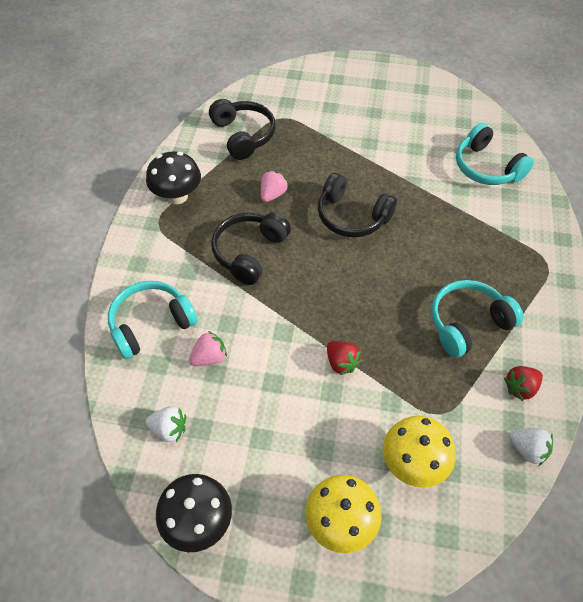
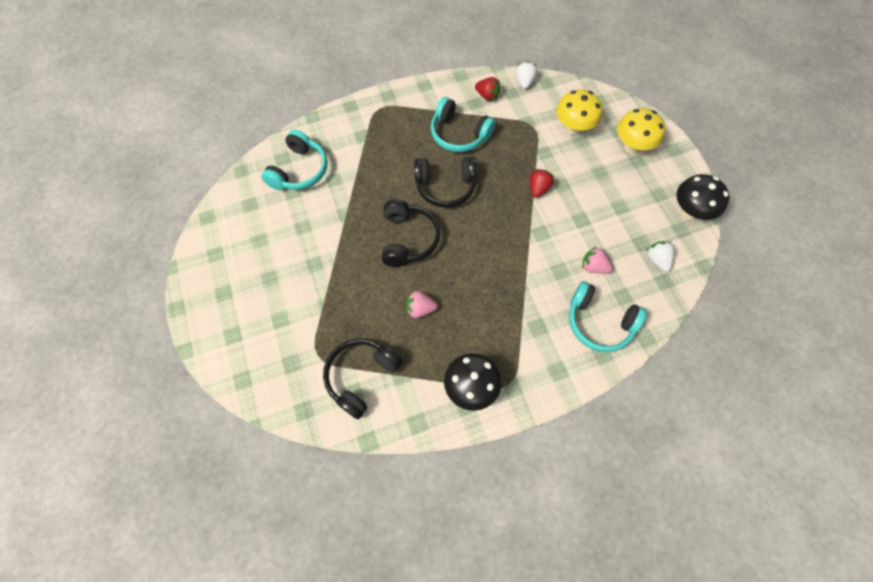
camera: 120 degrees left, 10 degrees up
(249, 252) = (490, 292): black headphones -> black headphones (445, 186)

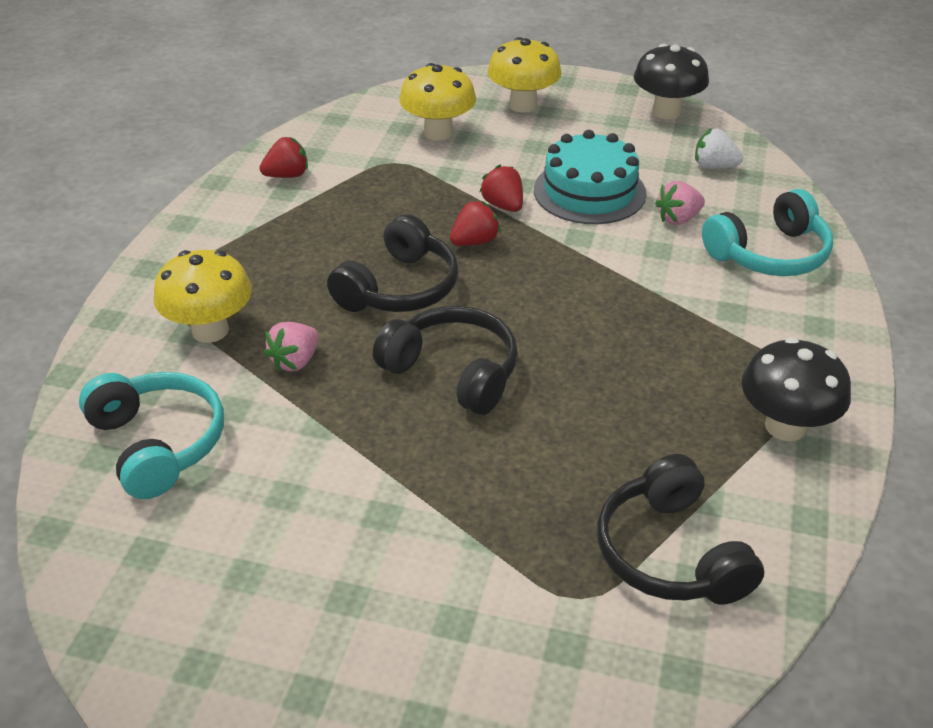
camera: 55 degrees left, 25 degrees down
(369, 142) = (210, 330): none -> yellow mushroom
(420, 309) = (598, 418): pink strawberry -> pink strawberry (295, 361)
(459, 134) = (320, 231): turquoise headphones -> none
(501, 194) = (474, 242): none -> red strawberry
(524, 82) = (309, 135): white strawberry -> none
(582, 217) = (589, 191): none -> turquoise cake

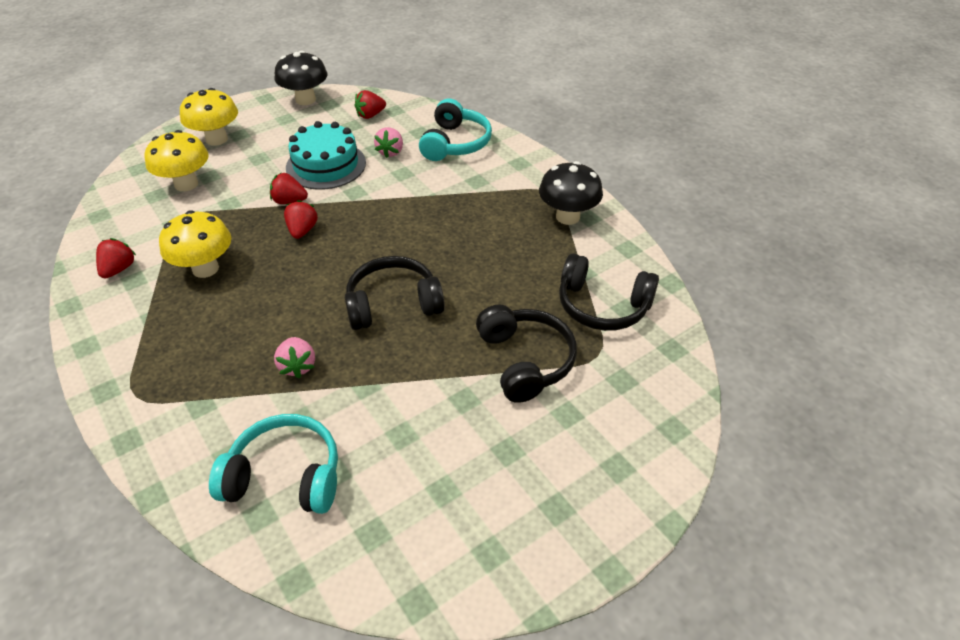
camera: 50 degrees left, 5 degrees up
(210, 330) = (214, 391): yellow mushroom -> yellow mushroom (205, 268)
(399, 288) = (297, 283): black headphones -> black headphones (525, 361)
(714, 166) = (370, 115): white strawberry -> red strawberry

